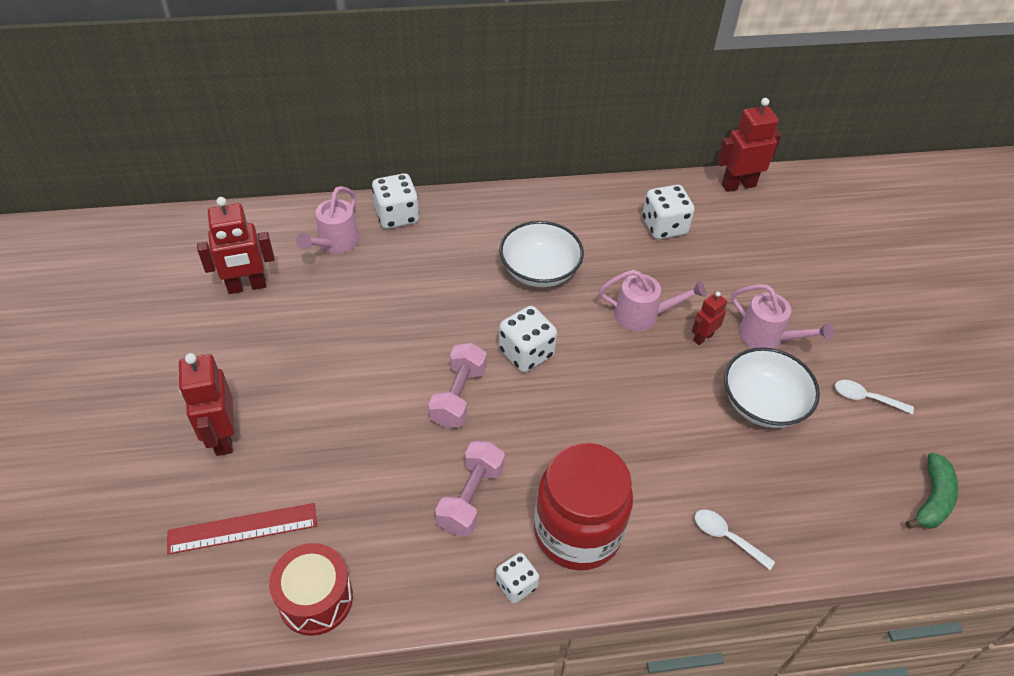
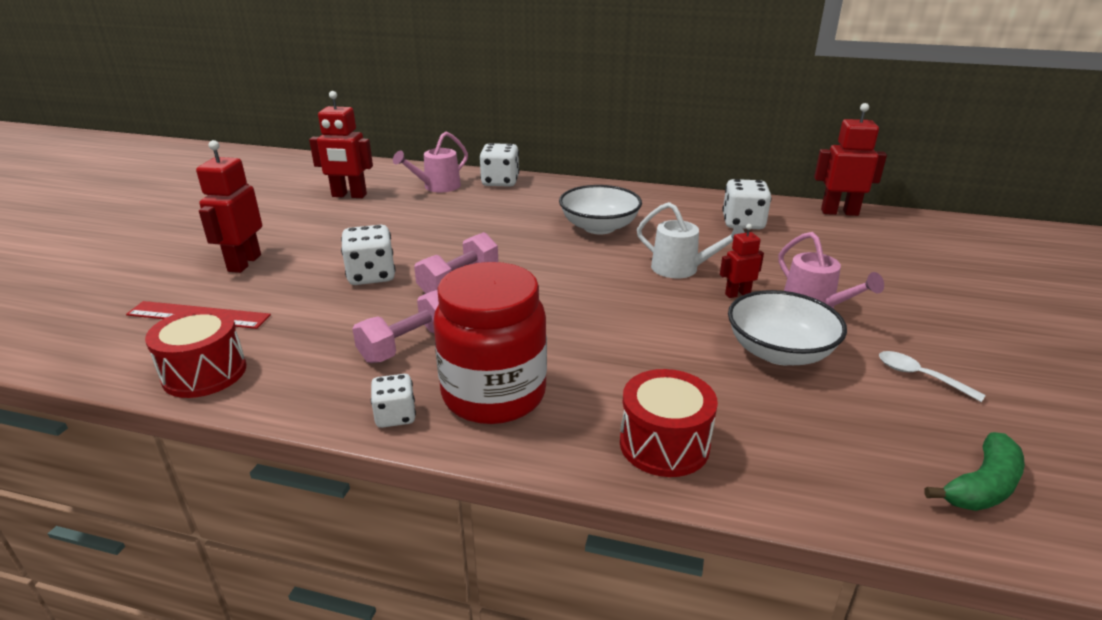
camera: 25 degrees right, 20 degrees down
(526, 353) = (545, 269): white dice -> white dice (371, 275)
(643, 315) = (682, 269): pink watering can -> white watering can
(726, 537) = (664, 444): white spoon -> red drum

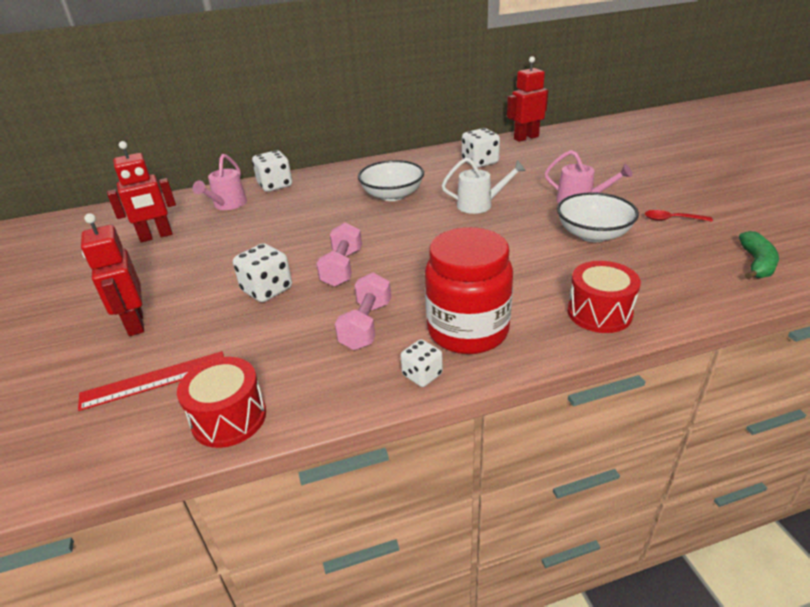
camera: 30 degrees left, 5 degrees up
(737, 294) = (530, 208): red robot -> none
(920, 376) = (671, 219): white spoon -> red spoon

